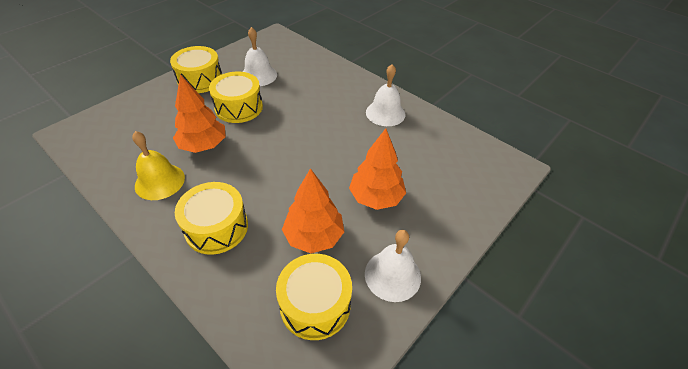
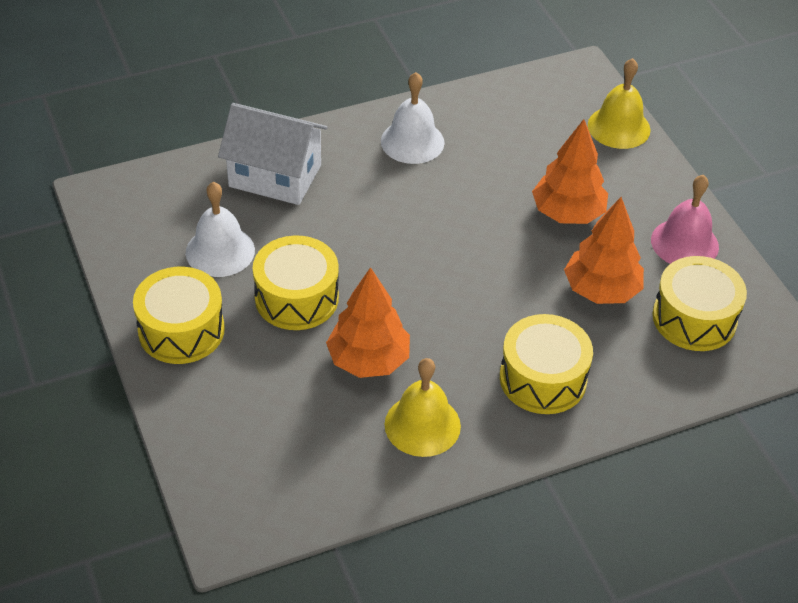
camera: 65 degrees left, 0 degrees up
(322, 76) = (275, 176): none -> white house
(392, 275) = (684, 243): white bell -> pink bell
(481, 201) = (619, 127): none -> yellow bell

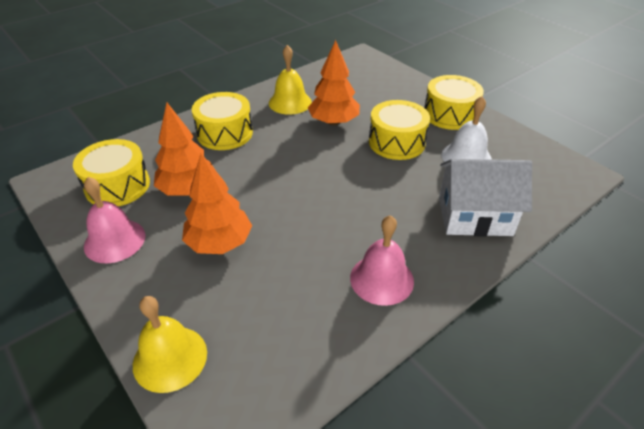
camera: 165 degrees right, 5 degrees down
(412, 141) = (381, 279): white bell -> pink bell

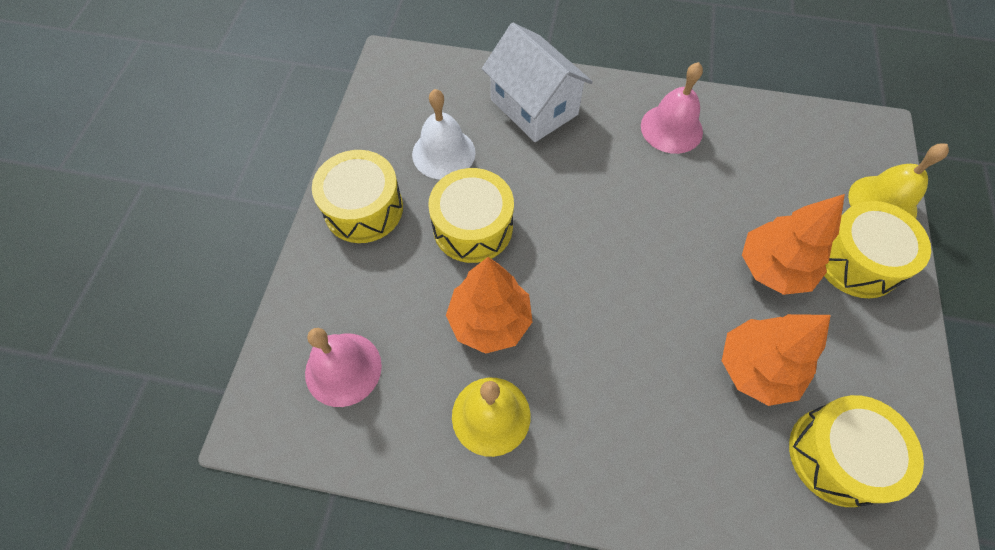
camera: 130 degrees left, 20 degrees up
(114, 240) = (878, 363): pink bell -> pink bell (343, 369)
(225, 133) = (635, 433): yellow drum -> yellow drum (857, 260)

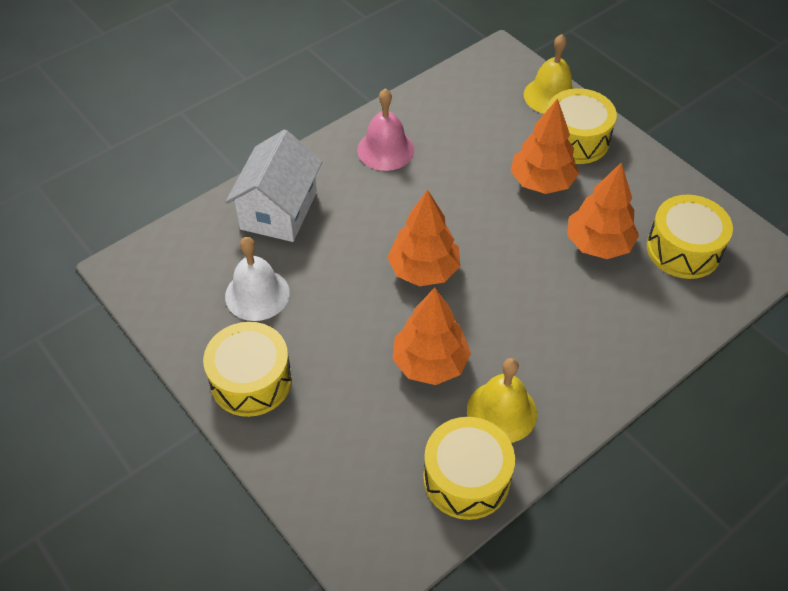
camera: 50 degrees left, 10 degrees down
(343, 369) = (380, 483): pink bell -> none
(473, 227) = (343, 321): yellow drum -> yellow drum (466, 478)
(534, 107) = (279, 210): white house -> white house turned 75 degrees counterclockwise
(578, 246) = (424, 270): none -> orange tree

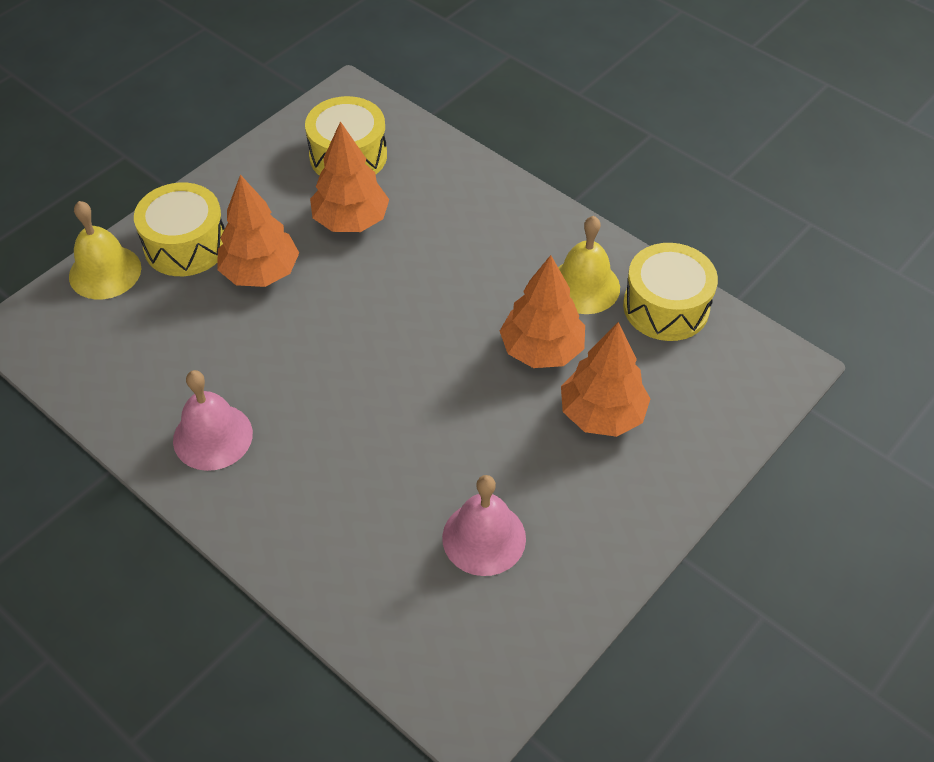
camera: 100 degrees left, 0 degrees up
(251, 380) = (610, 516): yellow drum -> none
(257, 294) = (484, 538): white bell -> pink bell
(279, 210) = (338, 543): white house -> none
(424, 270) = (414, 370): orange tree -> orange tree (601, 414)

